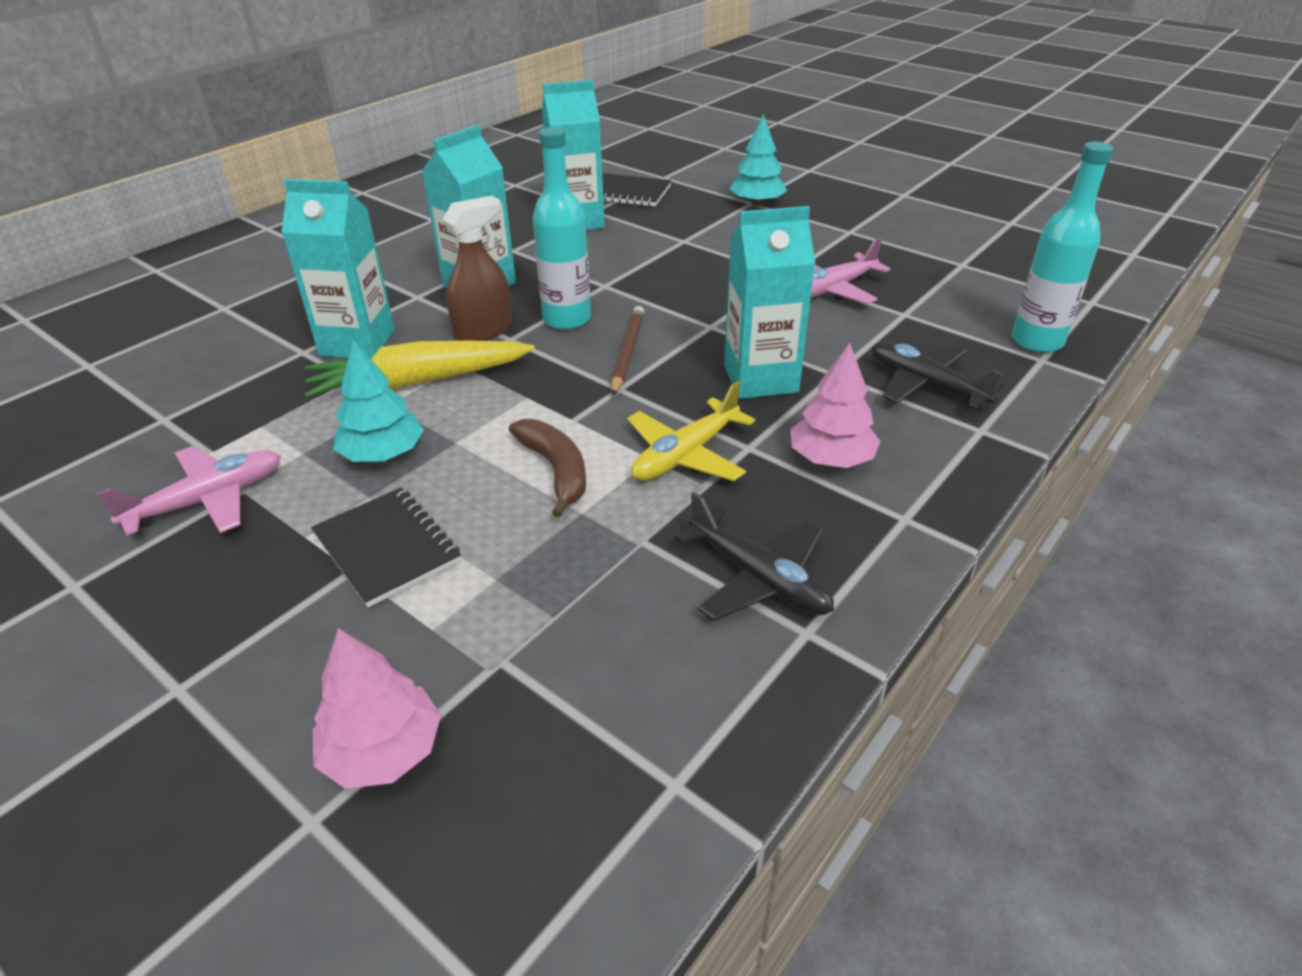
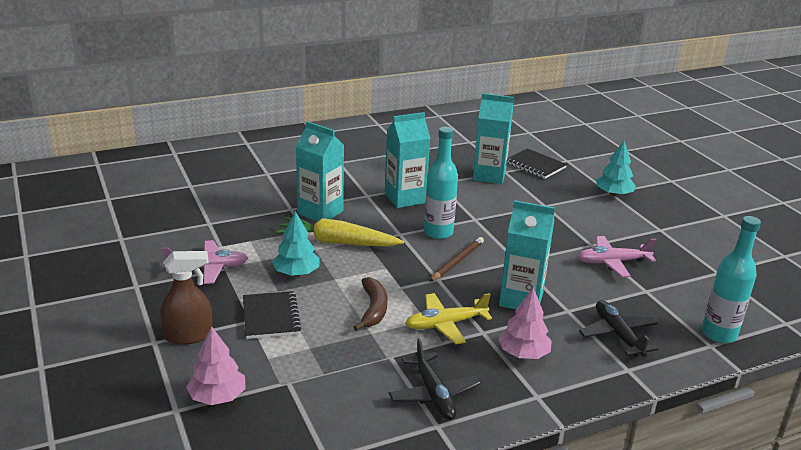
camera: 25 degrees right, 10 degrees down
(484, 330) = (389, 225): brown spray bottle -> brown spray bottle (189, 335)

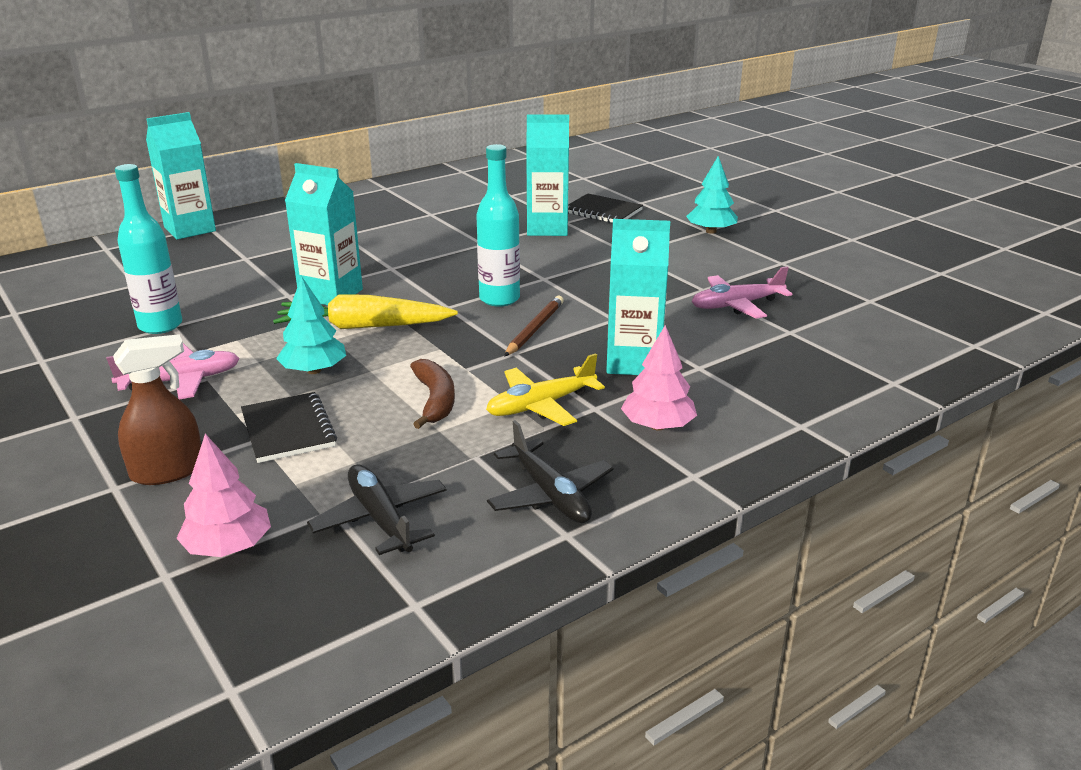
camera: 10 degrees left, 0 degrees up
(405, 198) = (443, 265): turquoise carton -> turquoise carton (190, 229)
(617, 335) = (773, 386): black plane -> black plane (380, 519)
(719, 334) = (899, 368): turquoise bottle -> turquoise bottle (160, 325)

